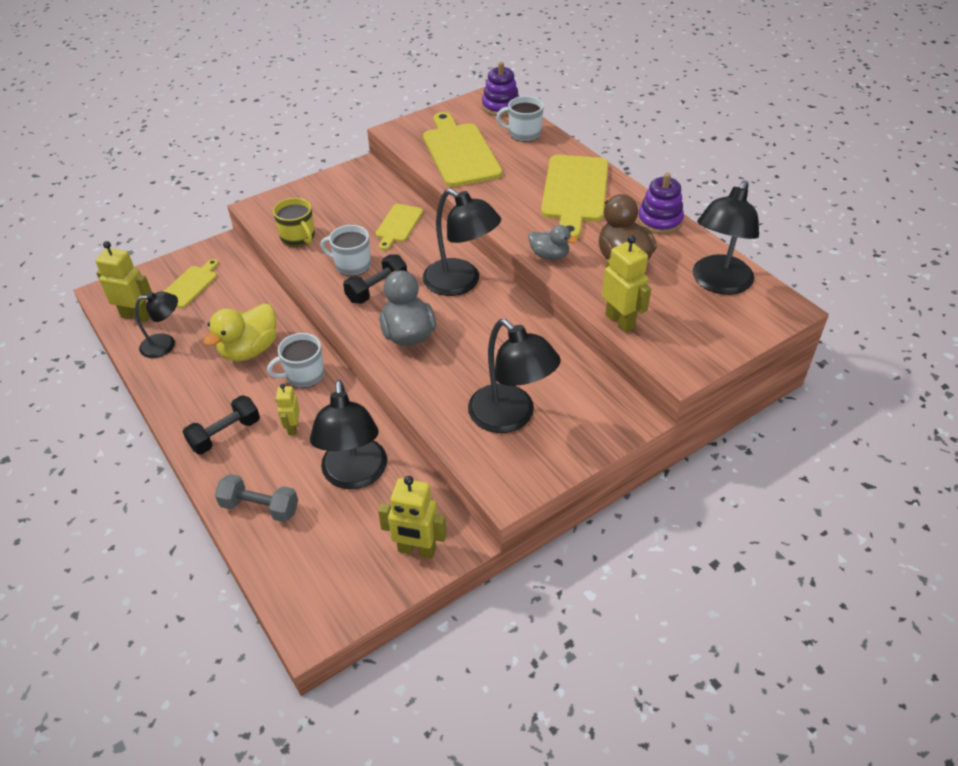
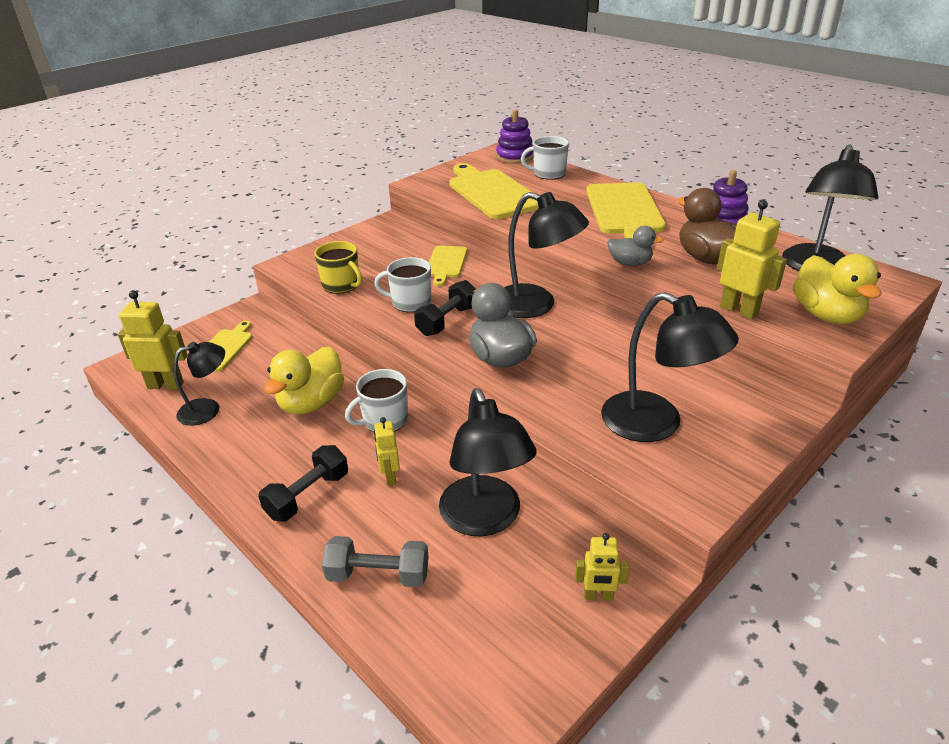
camera: 10 degrees left, 10 degrees down
(416, 550) = (598, 596): yellow robot -> yellow robot, size x0.60
(696, 337) = (826, 315): none -> yellow duck

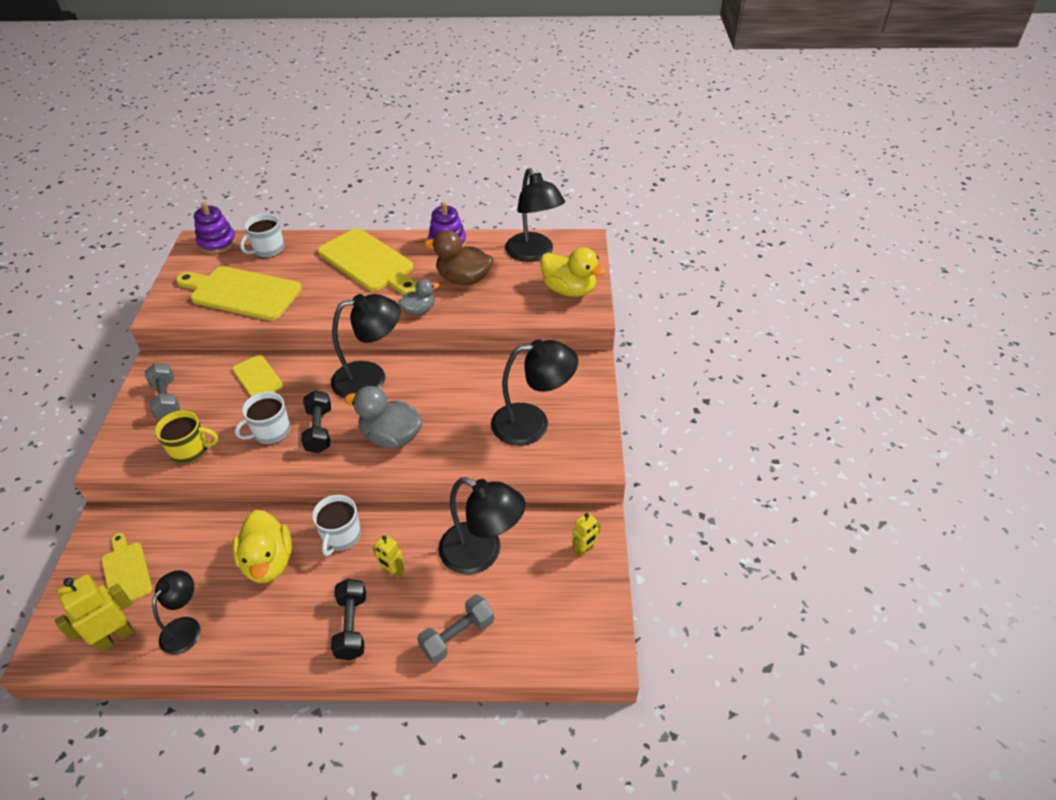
camera: 45 degrees left, 10 degrees up
(368, 246) = (166, 400): none -> grey dumbbell
(739, 310) = (520, 314): yellow robot -> none

